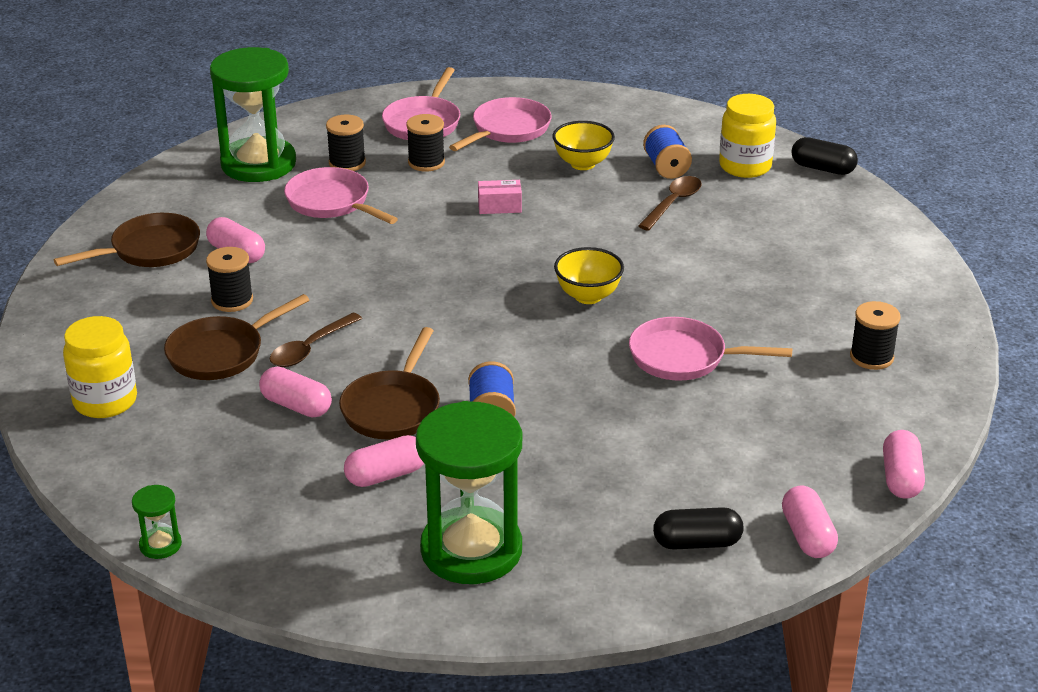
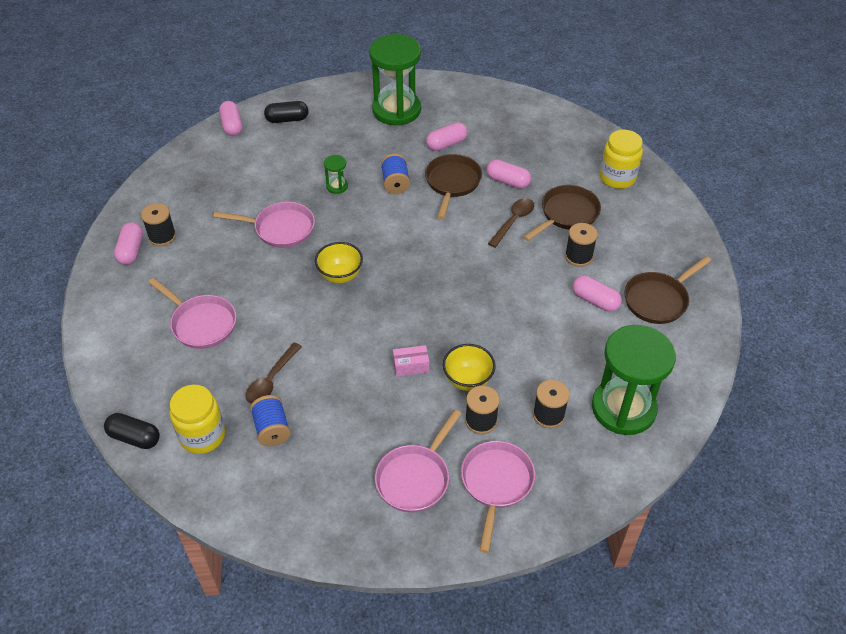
camera: 175 degrees right, 15 degrees up
(160, 545) = (545, 104): green hourglass -> green hourglass (337, 186)
(332, 202) = (544, 361): pink pan -> pink pan (201, 323)
(582, 164) = (345, 429): yellow bowl -> yellow bowl (468, 380)
(901, 478) = (174, 158): pink capsule -> pink capsule (131, 251)

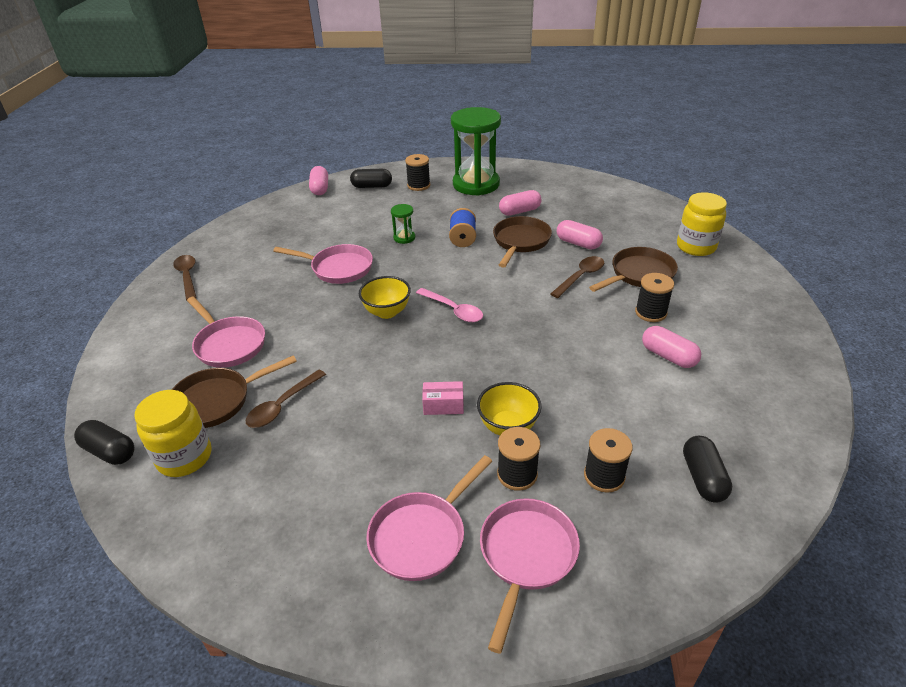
camera: 10 degrees right, 10 degrees down
(131, 251) = (187, 277): pink capsule -> brown spoon
(162, 236) = (222, 267): black spool -> black spool (418, 185)
(272, 429) = (265, 458): blue spool -> none
(401, 268) = (453, 310): none -> pink spoon
(623, 408) = (703, 478): green hourglass -> black capsule
(658, 300) = (745, 361): brown pan -> brown pan (217, 401)

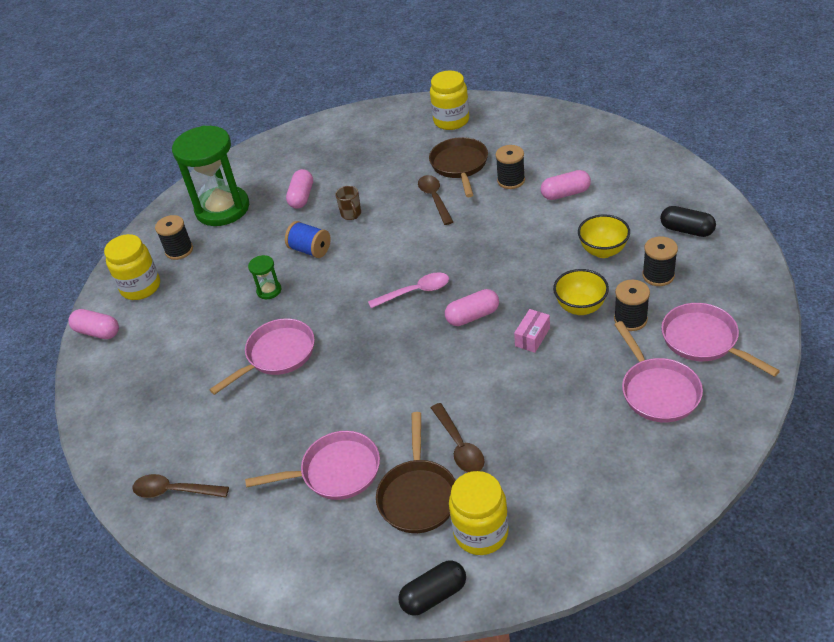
camera: 55 degrees left, 5 degrees up
(372, 186) = (141, 287): black capsule -> yellow jar
(387, 312) = (381, 338): yellow bowl -> yellow bowl (603, 251)
(520, 242) = (351, 214): brown pan -> brown mug
(578, 243) = (387, 181): pink capsule -> pink capsule (472, 316)

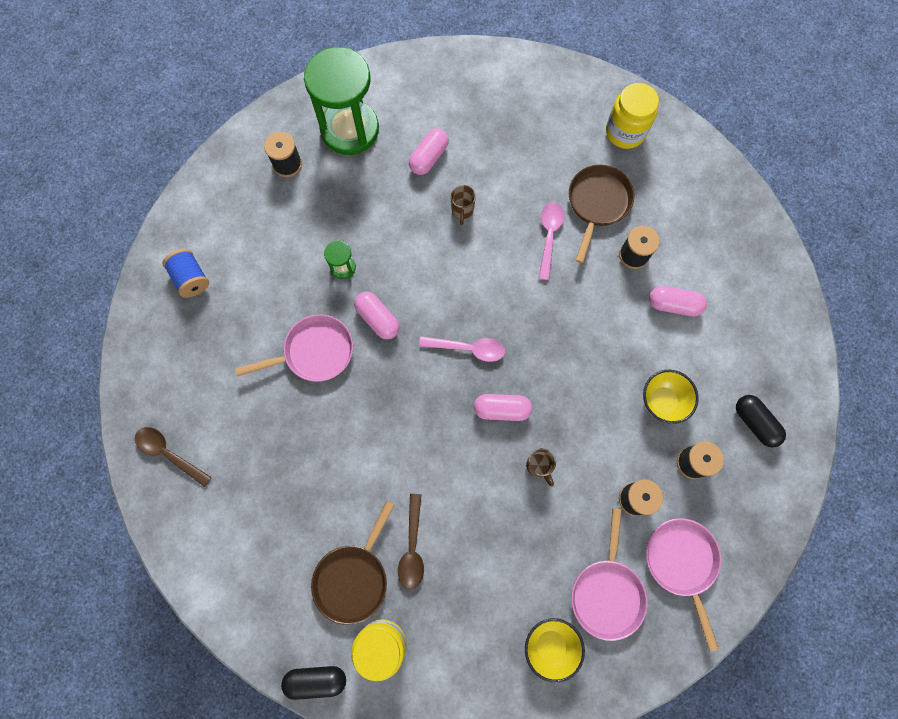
camera: 20 degrees right, 30 degrees up
(97, 332) = (177, 229): pink capsule -> pink capsule (377, 319)
(141, 287) = (235, 193): yellow jar -> none
(310, 250) = (403, 236): blue spool -> blue spool (191, 278)
(335, 472) = (301, 512): pink pan -> none
(435, 199) = (549, 236): brown spoon -> pink spoon
(532, 337) = (538, 466): pink box -> brown mug
(580, 307) = (600, 457): yellow bowl -> yellow bowl (550, 645)

